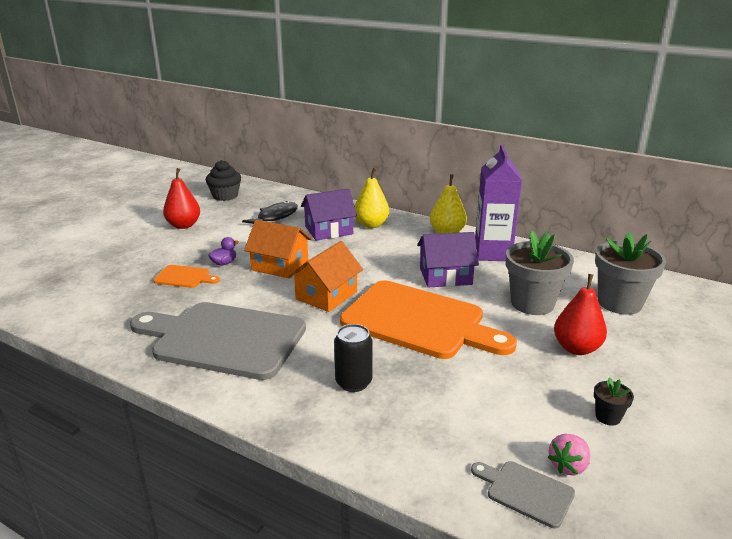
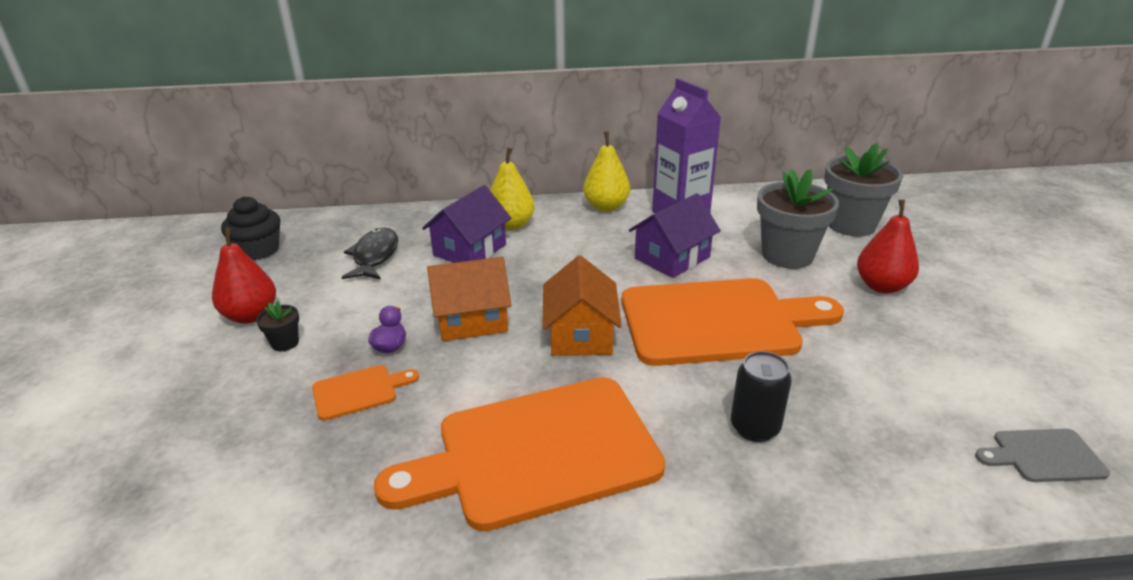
camera: 35 degrees left, 5 degrees up
(224, 339) = (536, 452): grey cutting board -> orange cutting board
(568, 466) = (1033, 409): pink strawberry -> none
(608, 417) = (992, 343): black flower pot -> black flower pot (285, 343)

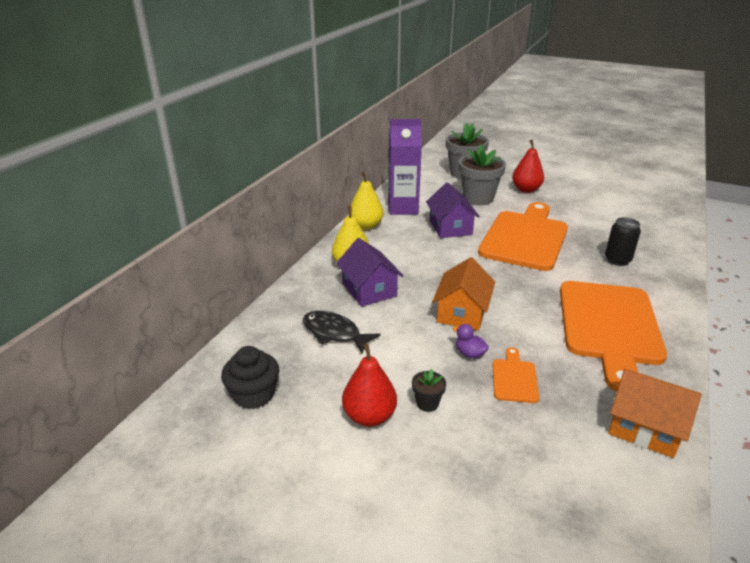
camera: 60 degrees left, 0 degrees up
(580, 334) = (507, 280): orange house -> orange house (644, 428)
(1043, 456) = (662, 210): grey cutting board -> none

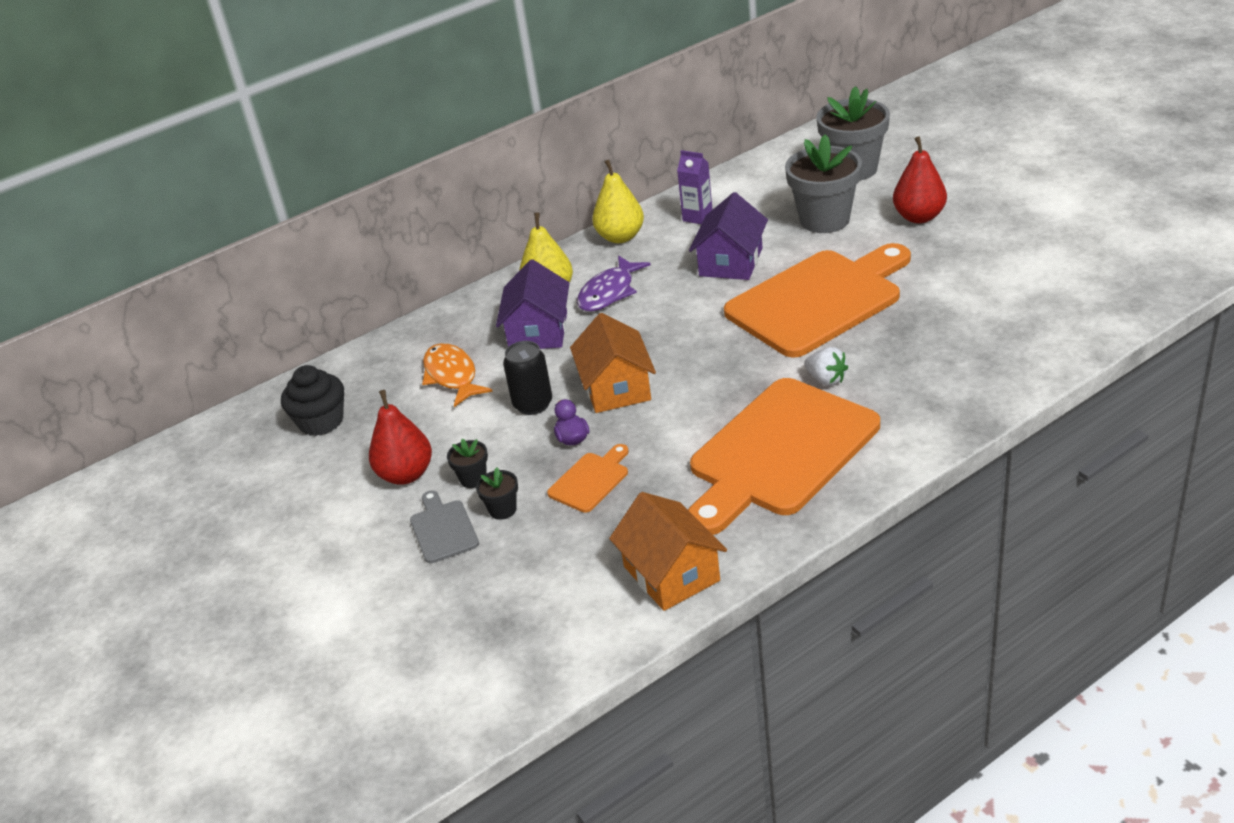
camera: 35 degrees right, 5 degrees up
(334, 333) = (452, 376): black fish -> orange fish
(393, 257) = (609, 292): none -> purple fish
(403, 208) = (697, 217): purple carton -> purple carton, size x0.52
(444, 451) = (443, 529): none -> grey cutting board
(462, 313) = (616, 387): orange house -> orange house turned 60 degrees counterclockwise
(475, 420) = (502, 510): none -> black flower pot
(582, 278) = (826, 379): none -> white strawberry
(617, 260) = (913, 365): black can -> black can (533, 404)

